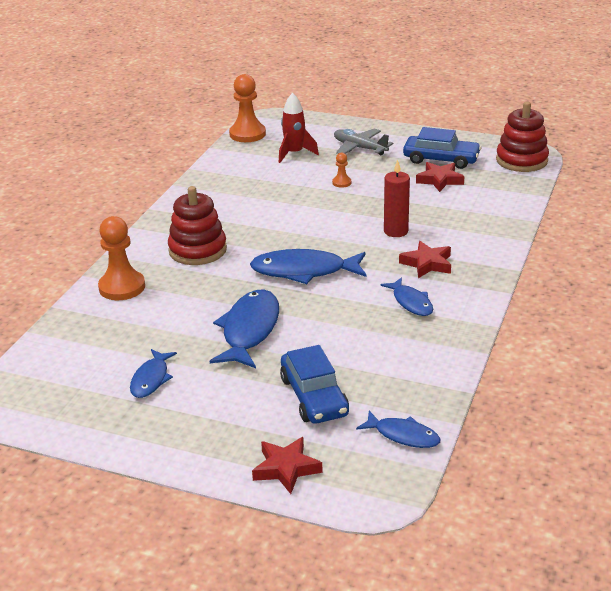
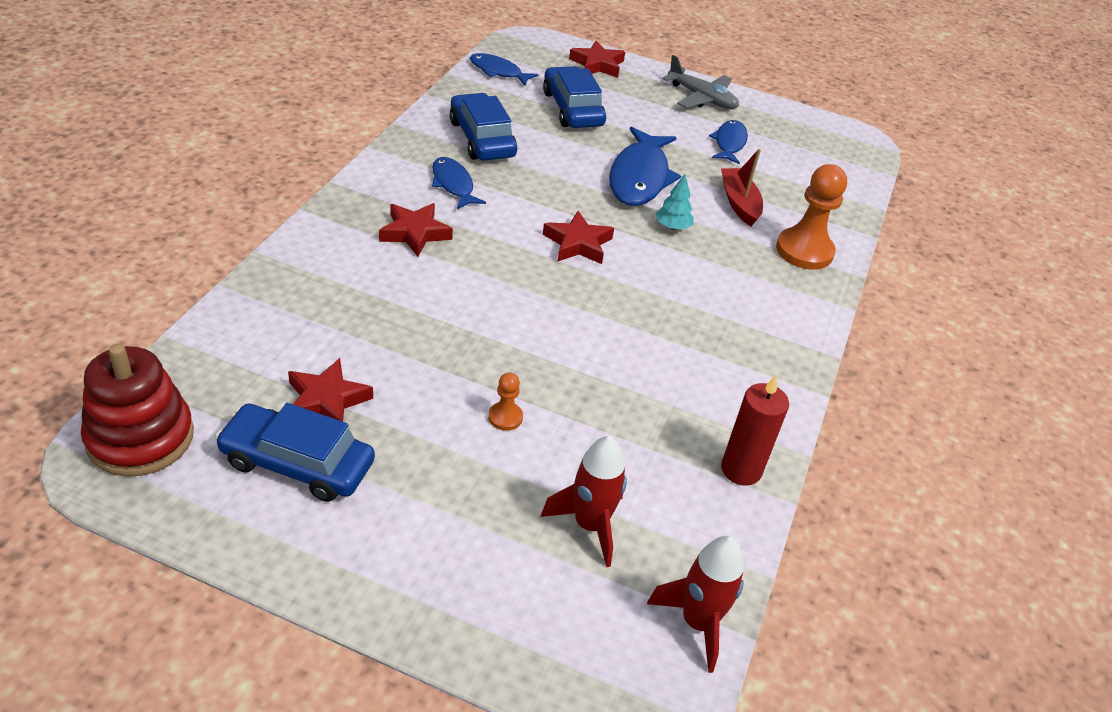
camera: 175 degrees right, 10 degrees up
(163, 319) = (739, 203): none -> red boat
(197, 250) = (725, 297): red stacking toy -> none
(227, 292) = (672, 227): none -> turquoise tree
(247, 134) = (697, 623): orange pawn -> red rocket
(304, 271) = (578, 243): blue fish -> red star
(360, 148) = (451, 528): grey plane -> grey plane (701, 98)
(396, 231) = (440, 293): red candle -> red candle (741, 470)
(399, 348) = (482, 139): none -> blue car

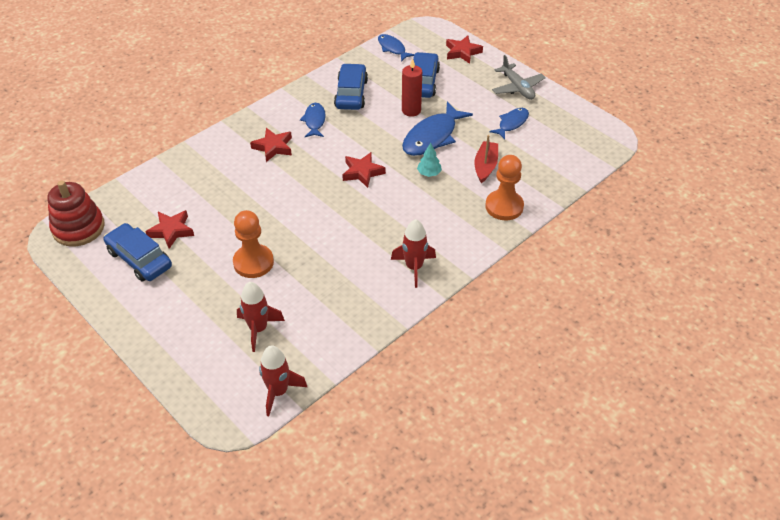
camera: 30 degrees right, 5 degrees up
(505, 417) = (253, 262): orange pawn -> orange pawn, size x2.08
(741, 470) = (360, 324): red candle -> red candle (411, 110)
(752, 363) = (414, 267): none -> red rocket

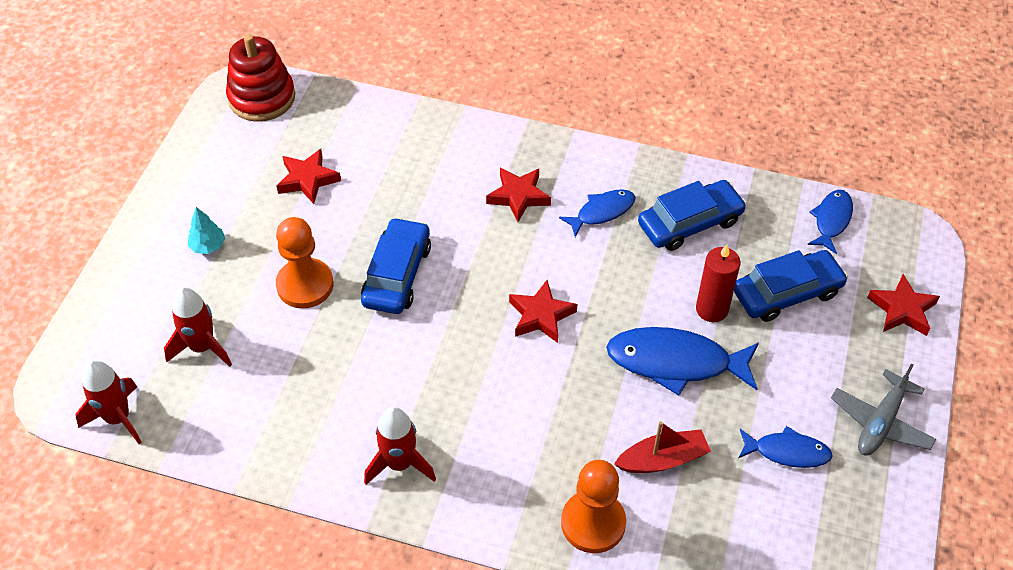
camera: 60 degrees right, 5 degrees up
(139, 259) = (247, 176): blue car -> blue car (397, 275)
(429, 173) = (595, 394): turquoise tree -> turquoise tree (208, 246)

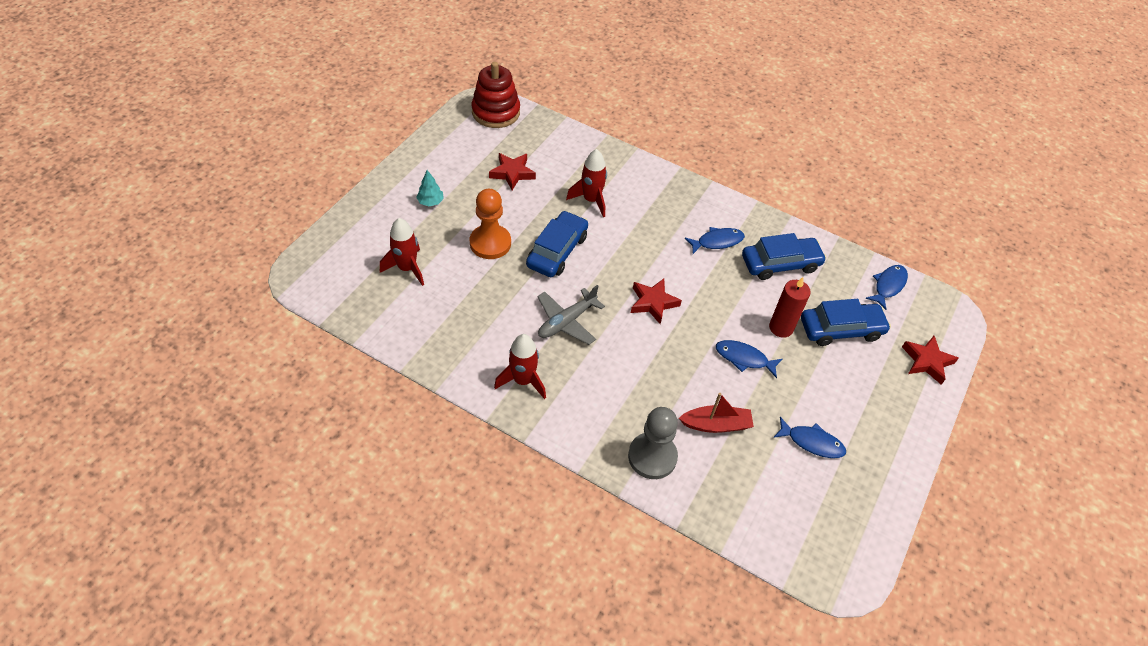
camera: 10 degrees right, 0 degrees up
(118, 418) = (335, 302): red rocket -> red rocket (591, 200)
(518, 196) = (659, 217): red star -> none
(593, 523) = (652, 457): orange pawn -> grey pawn
(675, 362) = (744, 358): blue fish -> blue fish, size x0.58
(880, 422) = (889, 438): grey plane -> grey plane (567, 321)

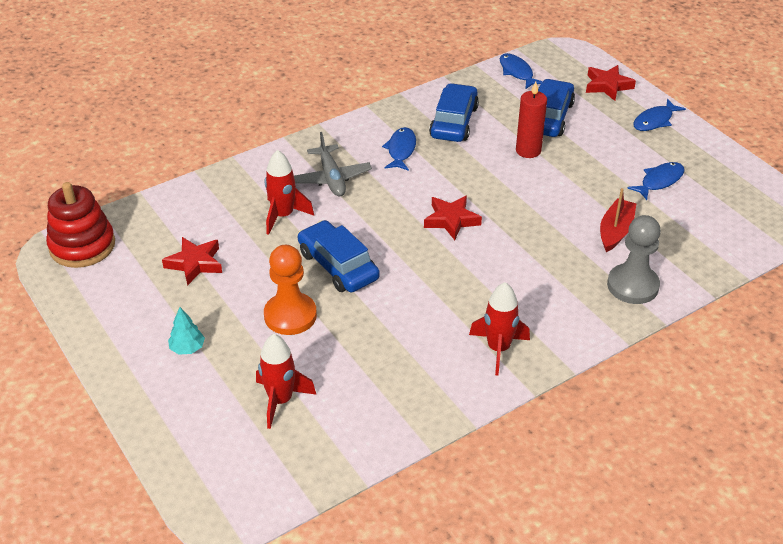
camera: 60 degrees left, 10 degrees down
(567, 321) = (439, 290): grey plane -> grey plane (331, 178)
(744, 358) = (551, 186): blue fish -> blue fish (655, 121)

